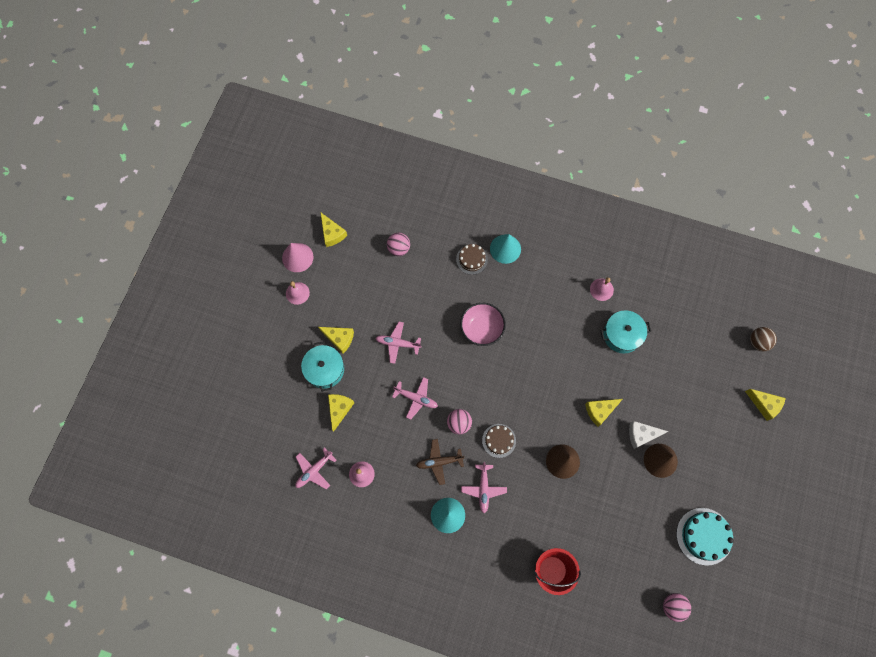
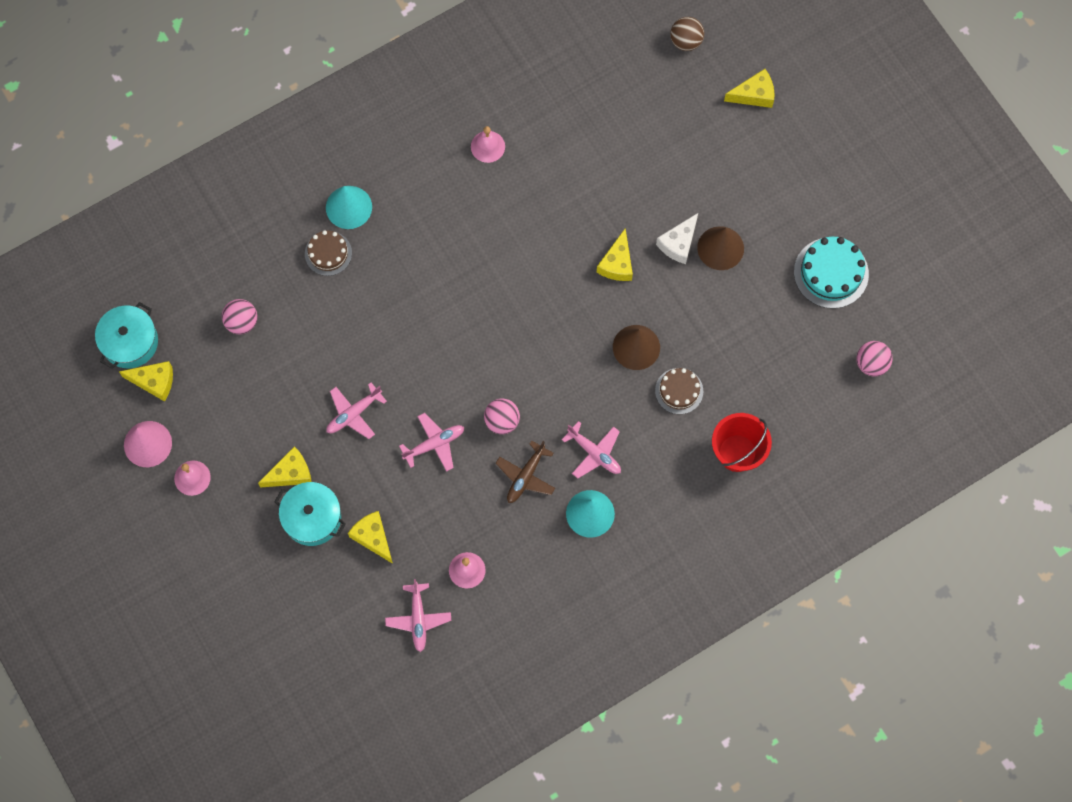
camera: 50 degrees left, 0 degrees up
(481, 329) = (418, 309): pink bowl -> none
(499, 440) = (557, 394): brown cake -> brown cake (679, 391)
(622, 335) = (556, 169): turquoise pot -> turquoise pot (130, 342)

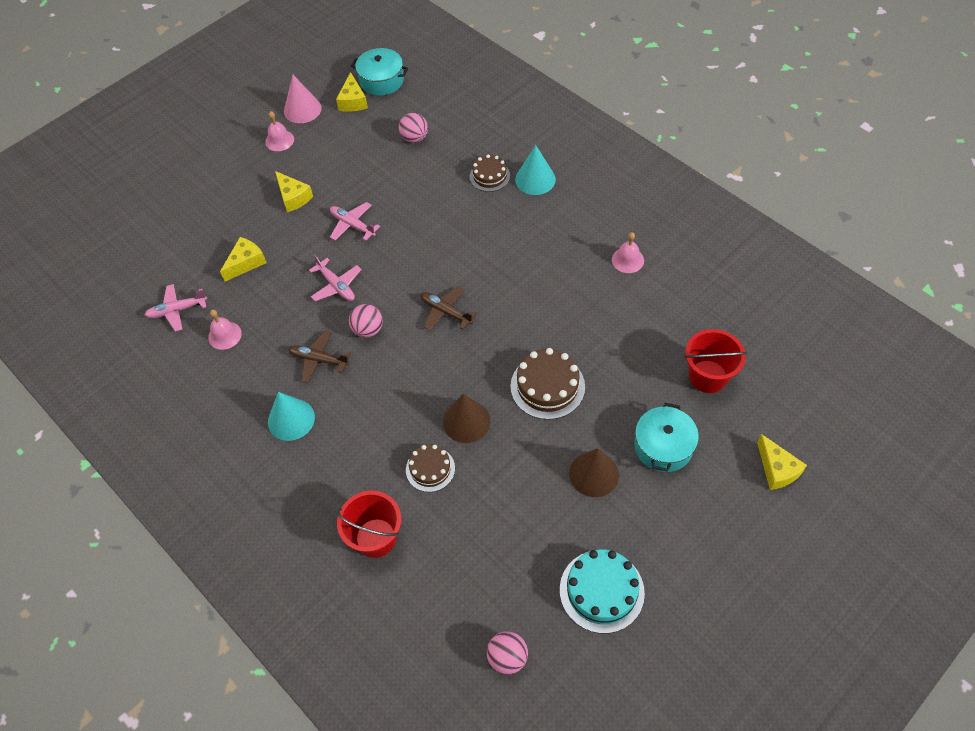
camera: 80 degrees right, 15 degrees down
(312, 518) = (257, 219): turquoise pot -> turquoise pot (663, 446)
(501, 339) = (445, 312): none -> brown plane
(594, 453) = (351, 410): pink plane -> none
(617, 263) = (547, 386): yellow cheese -> brown cake
(645, 118) = (708, 376): none -> red bucket
(678, 243) = (586, 435): white cheese -> none
(686, 41) = (806, 394): brown ball -> none

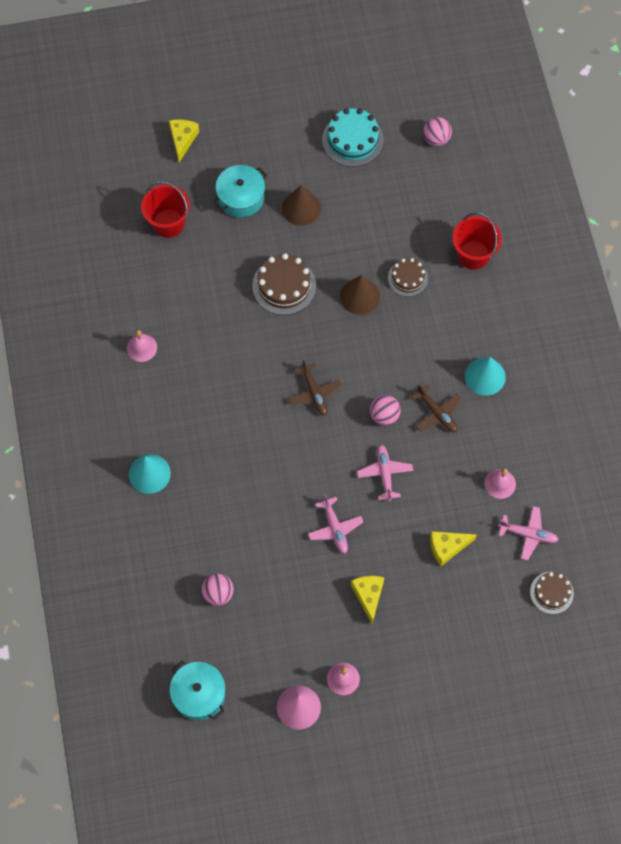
camera: 150 degrees left, 10 degrees up
(353, 101) = (244, 684): yellow cheese -> none
(489, 176) = (184, 503): brown cake -> brown cake (551, 592)

